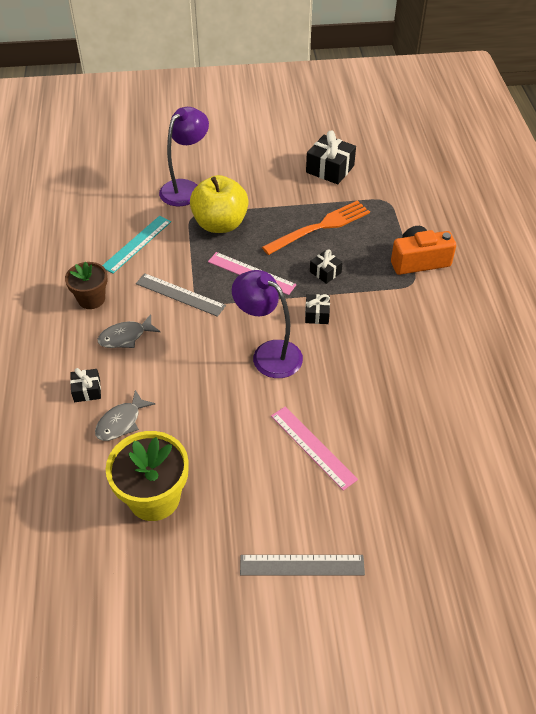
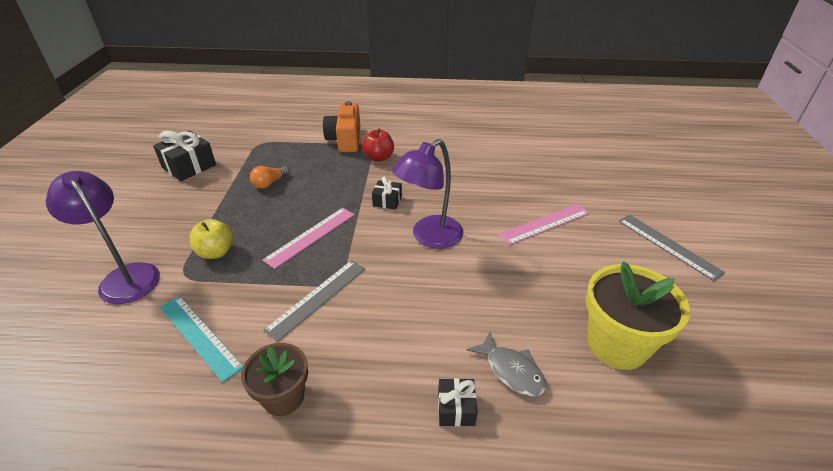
camera: 80 degrees left, 10 degrees down
(125, 337) = (370, 359): grey fish -> none
(220, 224) = (216, 252): yellow apple -> yellow apple, size x0.57
(302, 565) = (668, 246): grey ruler -> grey ruler turned 45 degrees counterclockwise
(320, 227) = (269, 183): orange fork -> orange light bulb
(325, 272) = (334, 189): black gift -> none
(393, 294) = (379, 157): none -> red apple

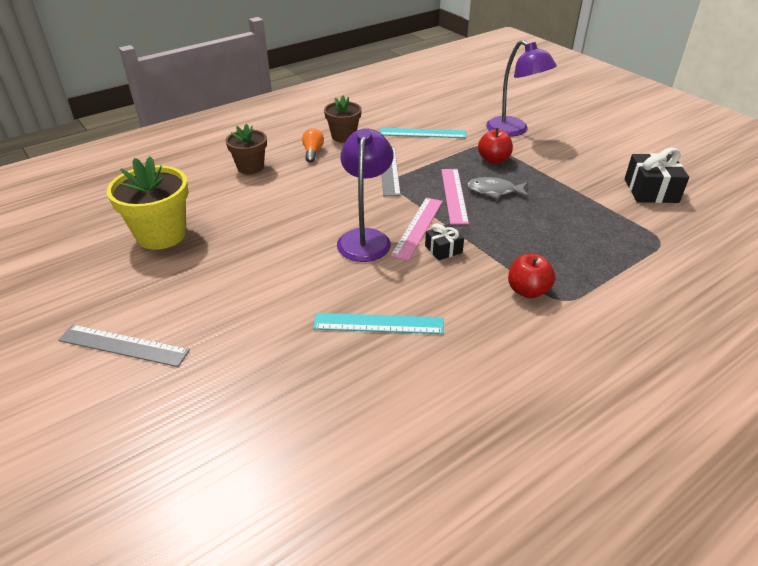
camera: 140 degrees right, 0 degrees up
(125, 276) = (513, 130): purple lamp -> purple lamp turned 45 degrees clockwise
(216, 252) = (493, 160): yellow apple -> red apple
(269, 183) = (563, 212): orange light bulb -> orange light bulb (312, 152)
(345, 140) = (601, 293): orange camera -> none
(456, 408) = (250, 167): black gift -> brown flower pot
(484, 181) = (378, 324): none -> turquoise ruler
(511, 371) = (229, 192): grey fish -> grey fish (494, 191)
(544, 224) = (271, 304): pink ruler -> pink ruler (417, 227)

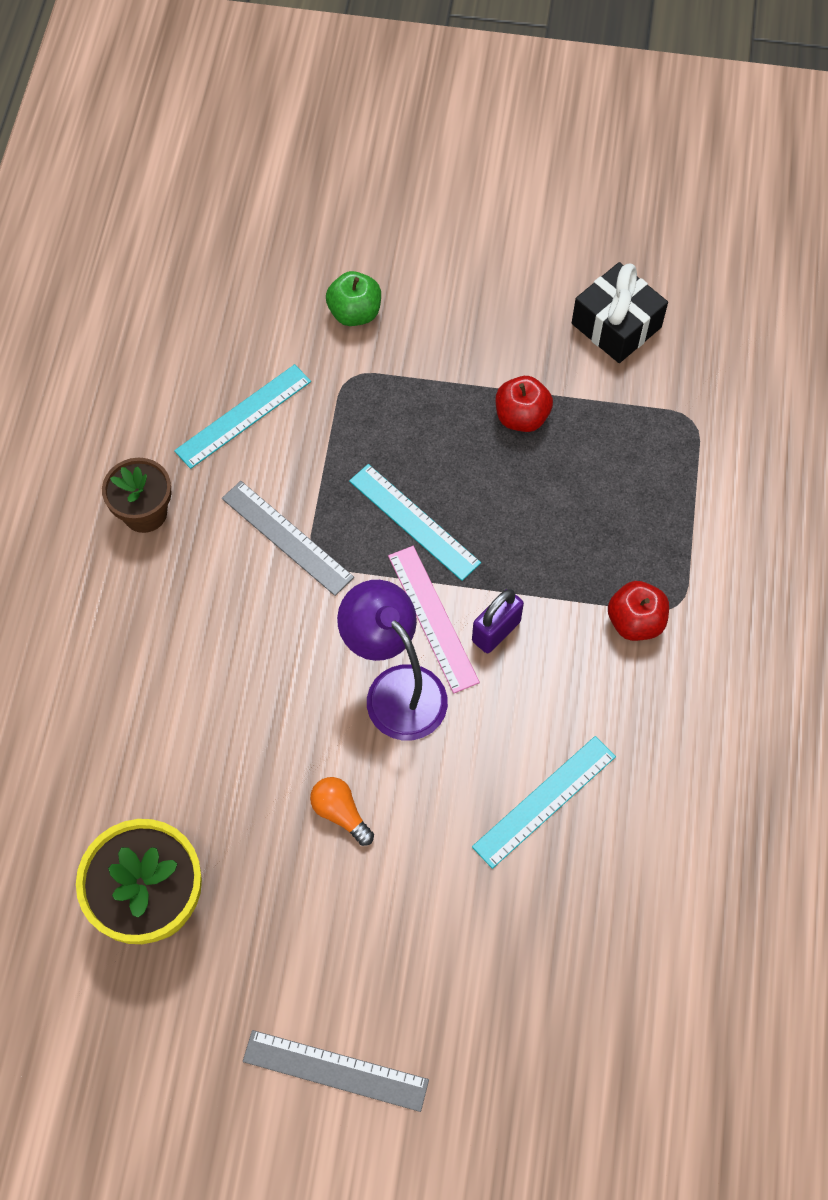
camera: 45 degrees left, 25 degrees up
(123, 345) = (335, 1070): grey ruler -> grey ruler turned 45 degrees clockwise
(250, 167) = (99, 687): brown flower pot -> none
(312, 152) = (144, 584): orange light bulb -> orange light bulb (340, 813)
(443, 249) = (496, 631): black gift -> purple padlock
(454, 195) = (414, 521): pink ruler -> turquoise ruler
(493, 160) = (391, 405): red apple -> red apple (521, 417)
(494, 191) = (451, 473): grey fish -> none
(513, 130) = (355, 313): purple lamp -> green apple

